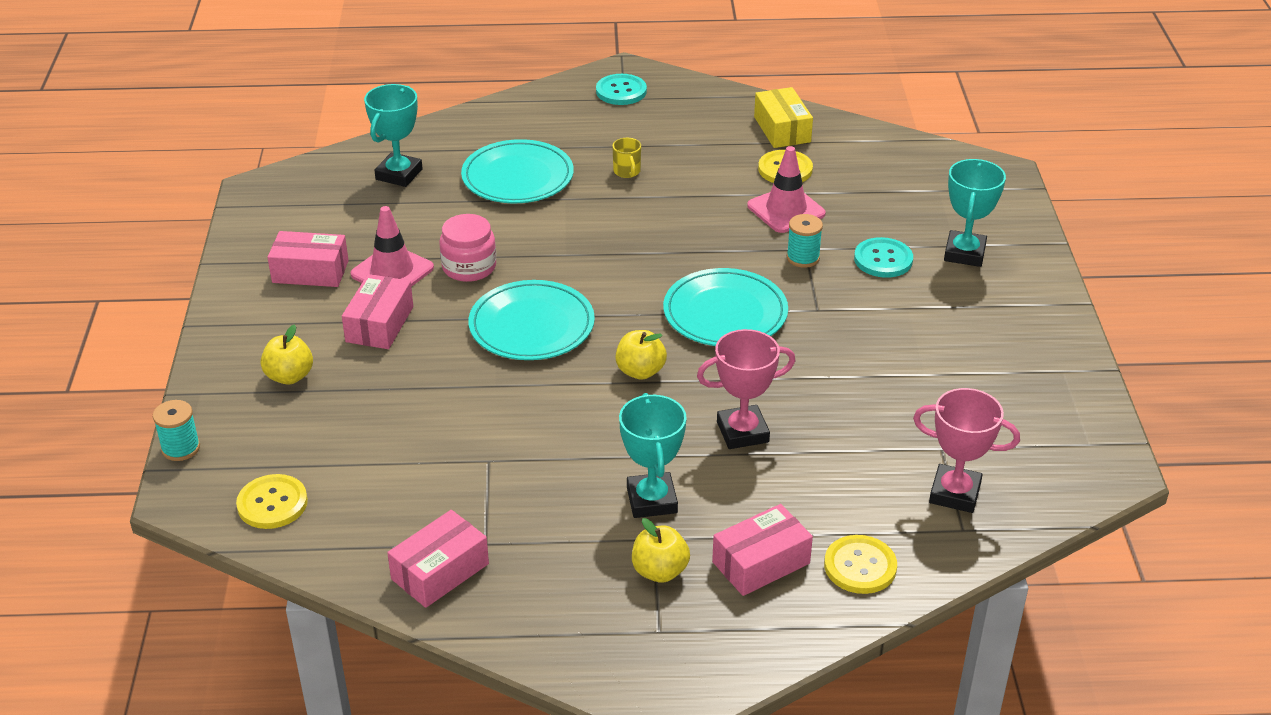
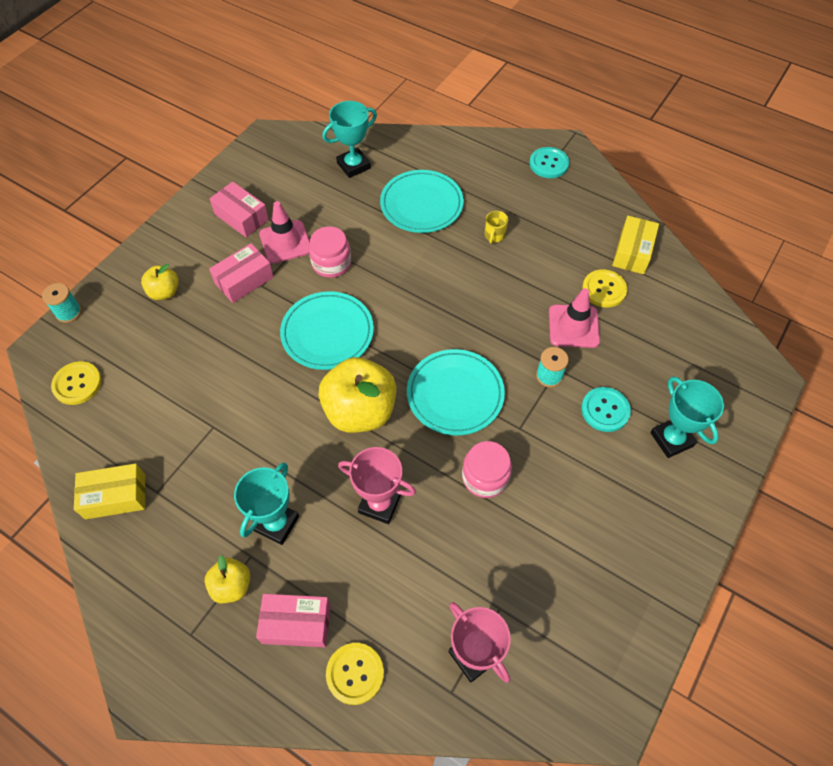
camera: 35 degrees right, 20 degrees up
(440, 571) = (115, 496): pink box -> yellow box
(640, 371) = (360, 411): yellow apple -> yellow apple, size x1.95
(824, 361) = (485, 477): none -> pink jar
(964, 253) = (671, 439): turquoise trophy -> turquoise trophy turned 75 degrees counterclockwise

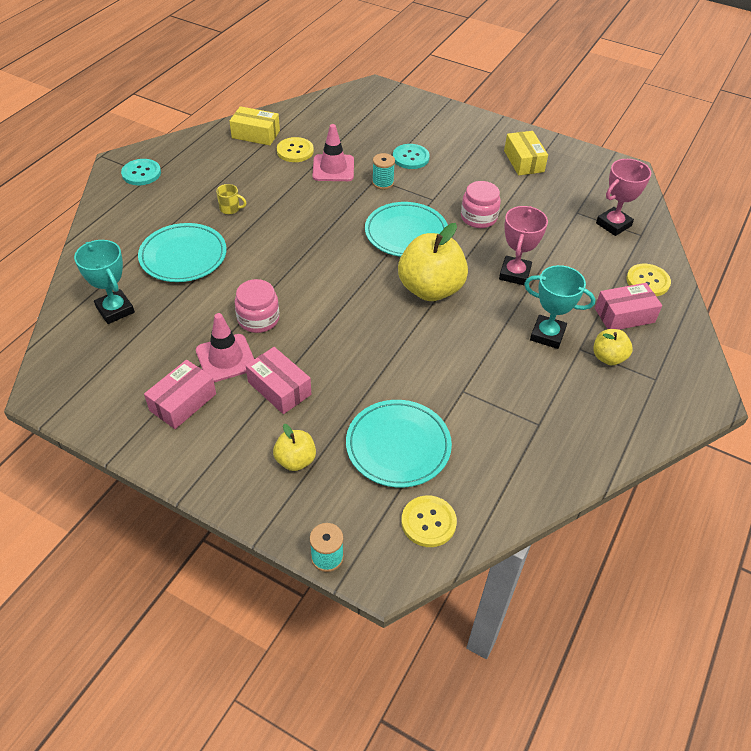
camera: 95 degrees left, 10 degrees down
(115, 496) = (551, 457): yellow box -> yellow box (523, 161)
(296, 623) = (624, 315): pink box -> pink box turned 75 degrees clockwise
(327, 333) = (347, 316): turquoise plate -> turquoise plate (398, 446)
(671, 439) = (430, 130): turquoise trophy -> none

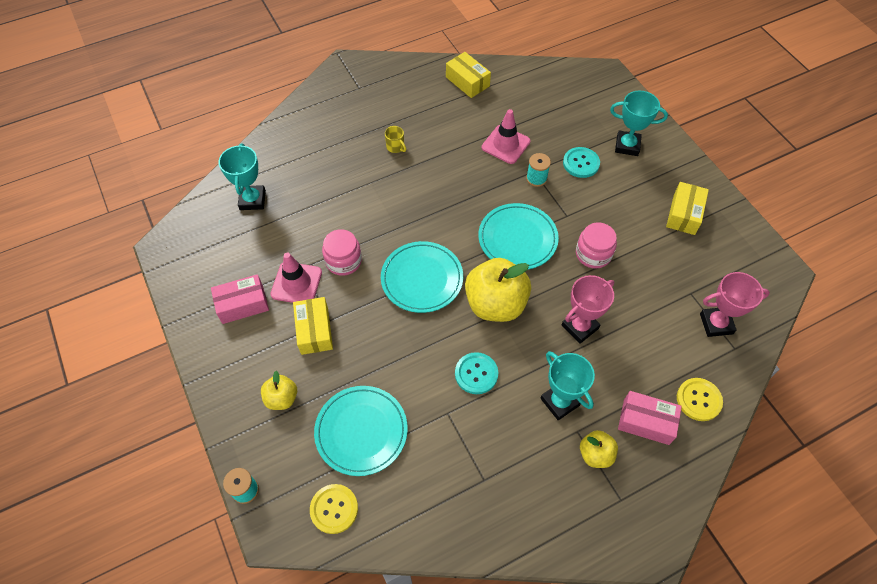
camera: 35 degrees right, 10 degrees up
(141, 173) = (354, 82): turquoise button -> turquoise button (476, 374)
(183, 256) = (330, 175): turquoise plate -> turquoise plate (422, 279)
(279, 388) = (314, 331): pink box -> yellow box
(295, 151) = (487, 113): yellow button -> none
(437, 131) = (627, 146): none -> turquoise trophy

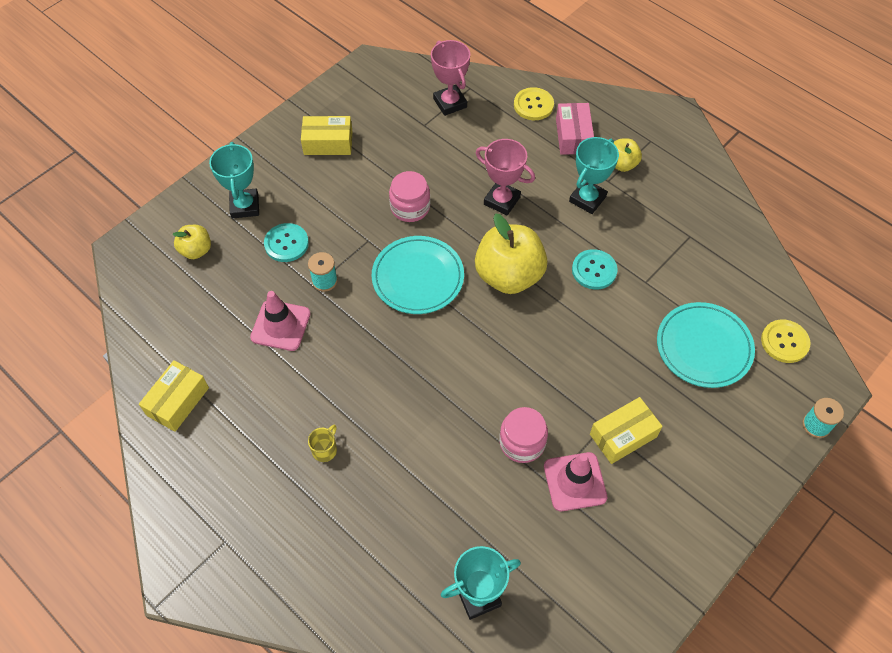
camera: 110 degrees left, 0 degrees up
(242, 304) = (630, 530): pink box -> none
(282, 398) = (712, 434): yellow apple -> yellow apple (196, 250)
(422, 279) = (509, 352): turquoise plate -> none

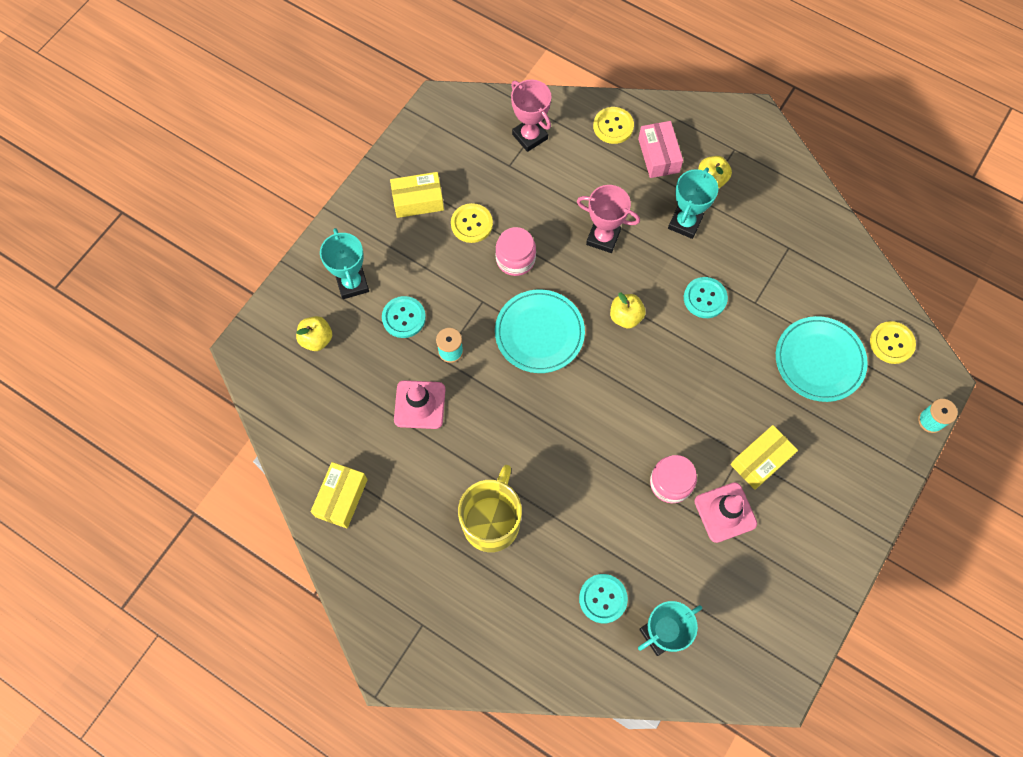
camera: 10 degrees left, 10 degrees up
(325, 449) = (492, 521): yellow mug -> yellow mug, size x2.44
(375, 170) = (471, 224): none -> yellow button
(424, 548) = (603, 598): none -> turquoise button
(509, 275) = (625, 317): yellow apple -> yellow apple, size x0.51

